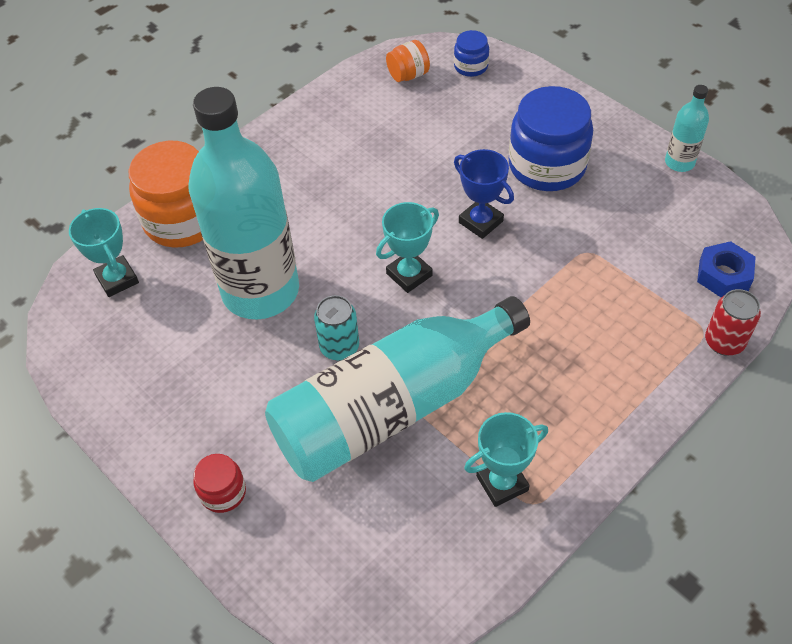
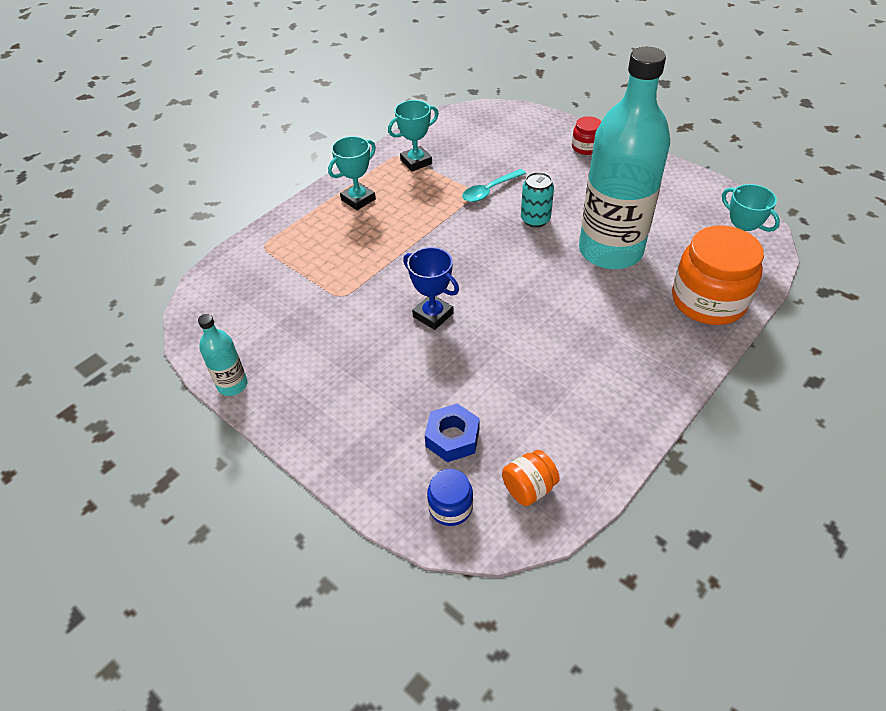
camera: 175 degrees right, 5 degrees down
(392, 407) = (490, 190): turquoise bottle -> turquoise spoon
(409, 274) = (491, 269): turquoise trophy -> turquoise trophy (358, 199)
(547, 166) = (367, 374): blue jar -> none
(723, 275) = (232, 284): blue nut -> blue nut (452, 438)
(724, 342) = (251, 240): red can -> none

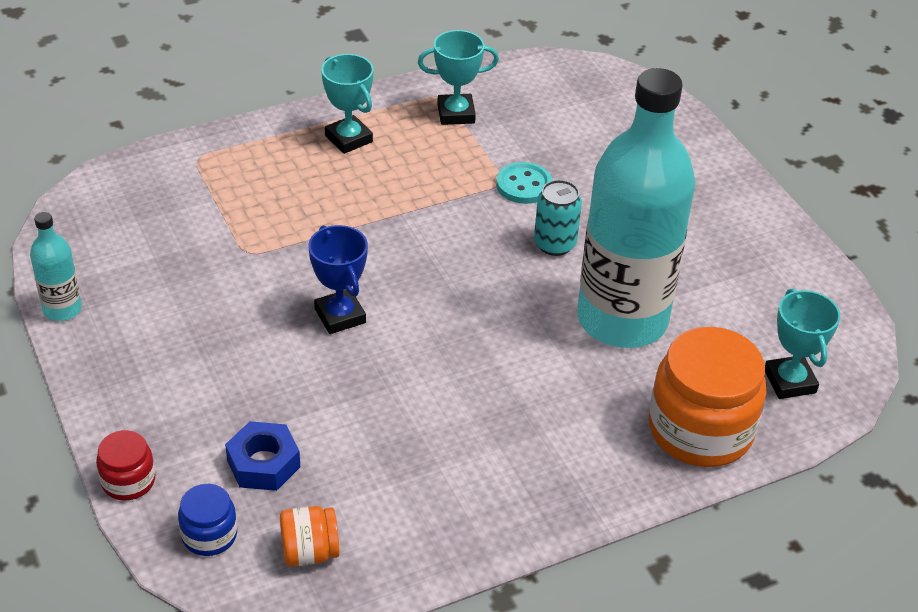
camera: 20 degrees right, 5 degrees down
(358, 199) = (348, 139): turquoise trophy -> turquoise trophy turned 75 degrees clockwise
(490, 190) = (523, 185): turquoise spoon -> turquoise button
(585, 147) = (698, 170): red jar -> red jar (128, 481)

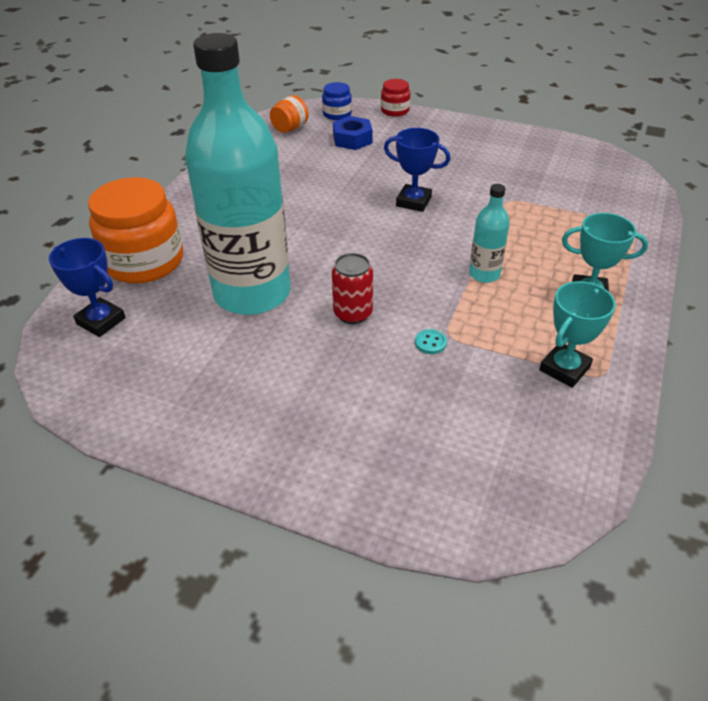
camera: 140 degrees right, 0 degrees up
(62, 309) = (534, 136): turquoise bottle -> turquoise bottle (484, 274)
(523, 185) = (430, 343): turquoise button -> turquoise button, size x0.57
(554, 244) = (353, 313): turquoise can -> red can
(790, 381) = (101, 321): turquoise trophy -> blue trophy

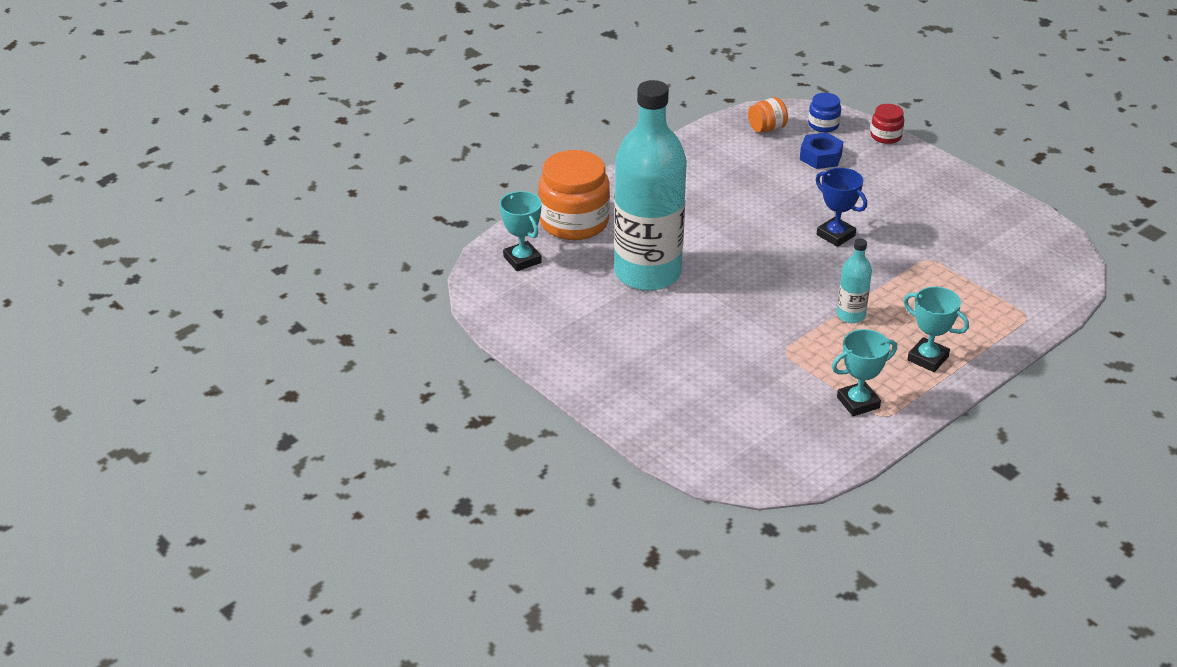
camera: 25 degrees right, 5 degrees down
(101, 321) = (522, 260): blue trophy -> turquoise trophy
(353, 313) = (718, 312): red can -> none
(430, 343) = (765, 352): turquoise button -> none

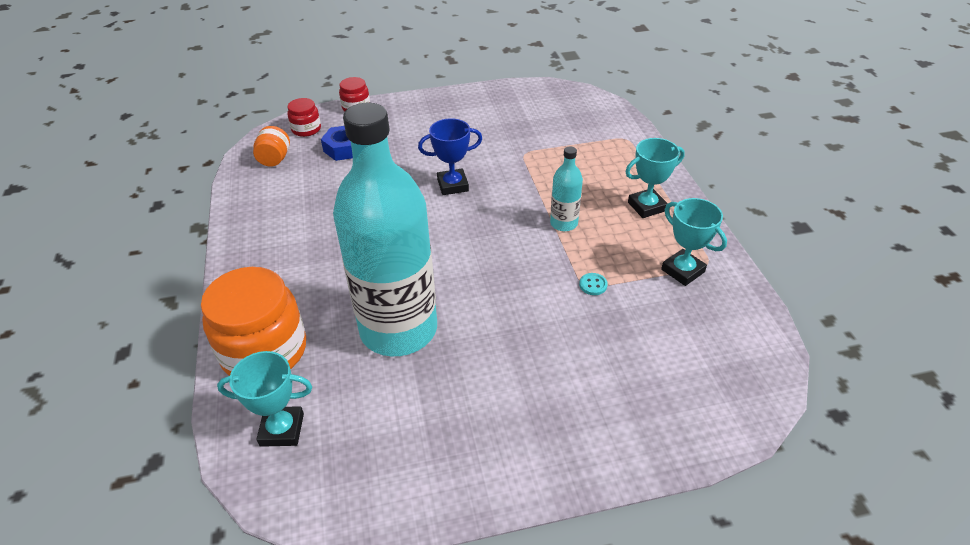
camera: 60 degrees left, 5 degrees up
(788, 355) = (593, 285): none -> turquoise button
(823, 125) = (306, 129): blue jar -> red jar
(858, 402) = (683, 271): turquoise trophy -> turquoise trophy turned 45 degrees counterclockwise

